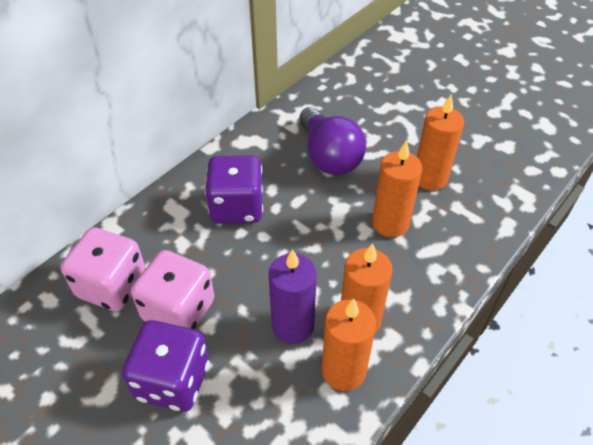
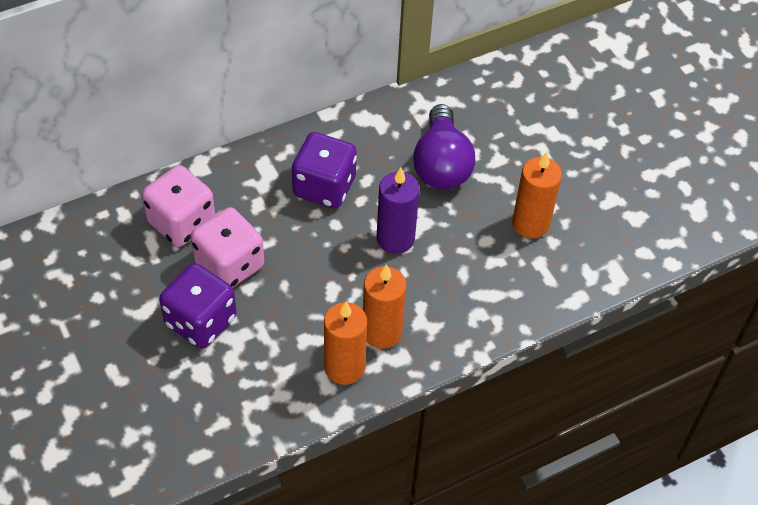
camera: 20 degrees right, 5 degrees up
(293, 326) = (321, 314): purple candle -> purple candle (395, 238)
(390, 223) = (462, 255): orange candle -> none

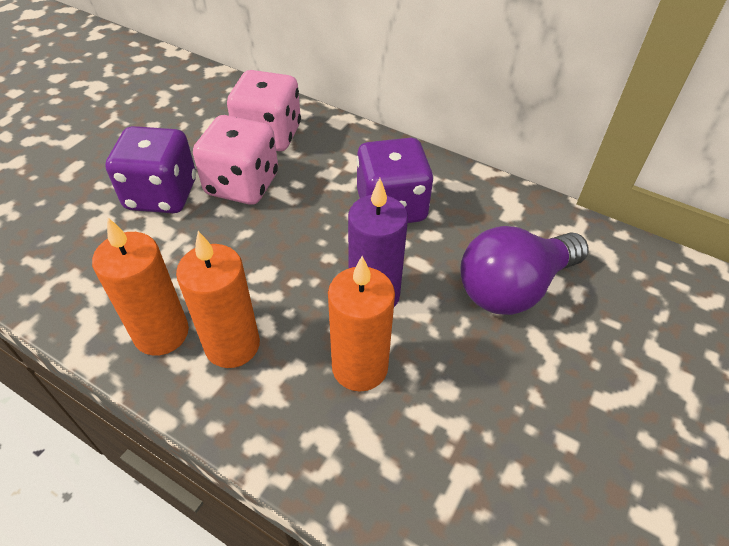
camera: 60 degrees right, 5 degrees down
(530, 223) = (517, 428): orange candle -> orange candle (360, 367)

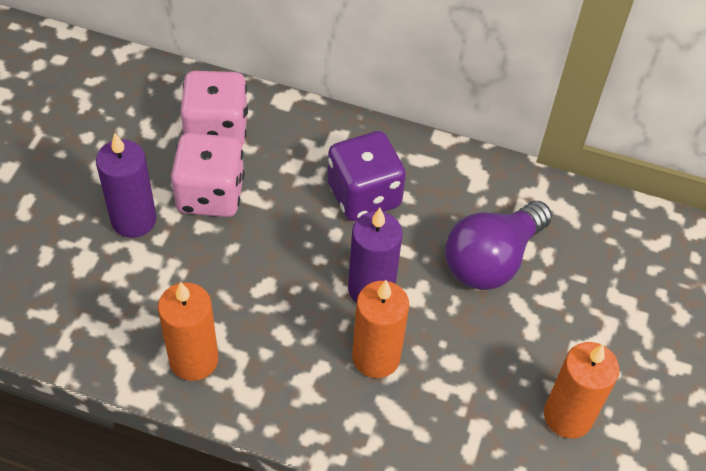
camera: 15 degrees left, 5 degrees up
(162, 195) = (134, 220): purple dice -> purple candle
(232, 345) = (261, 358): orange candle -> orange candle (568, 416)

